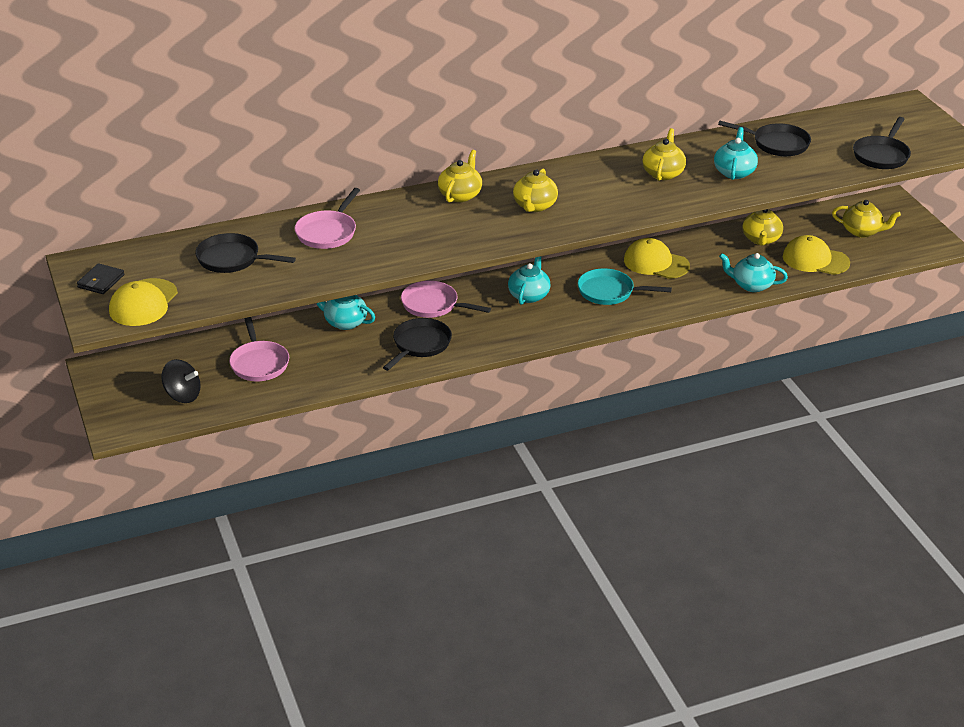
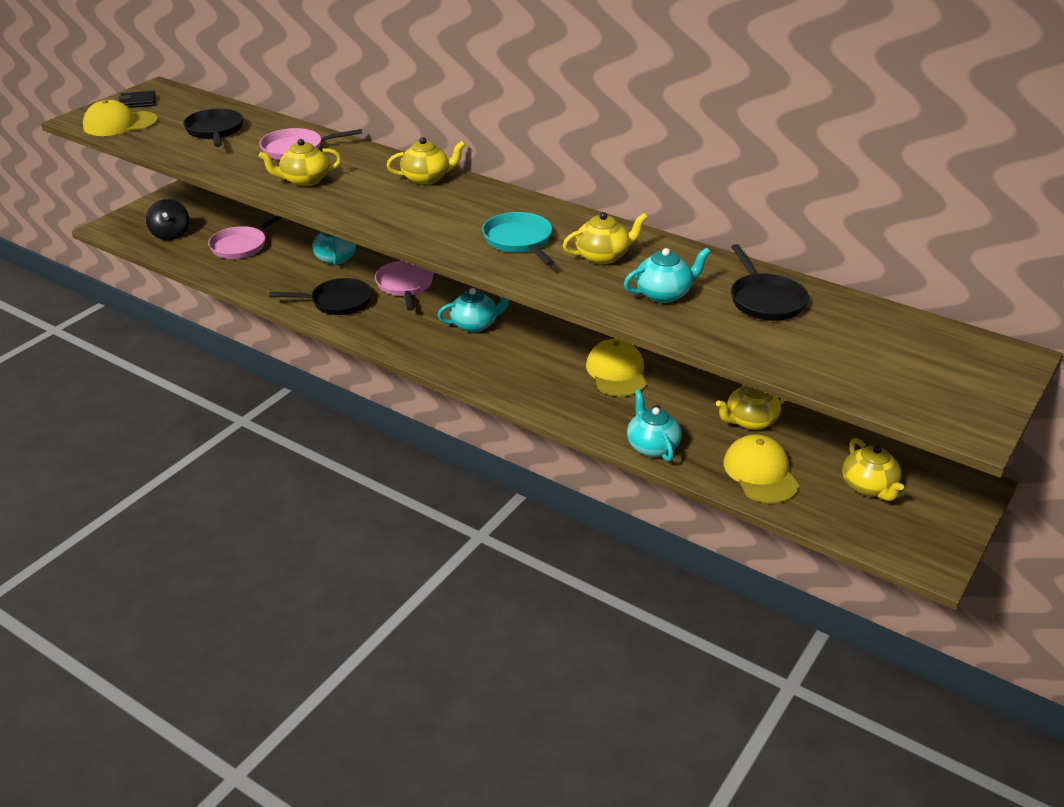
camera: 55 degrees right, 0 degrees up
(534, 206) = (450, 215): yellow teapot -> yellow teapot (304, 181)
(609, 292) = (532, 364): turquoise pan -> turquoise pan (519, 241)
(881, 155) = (849, 376): black pan -> none

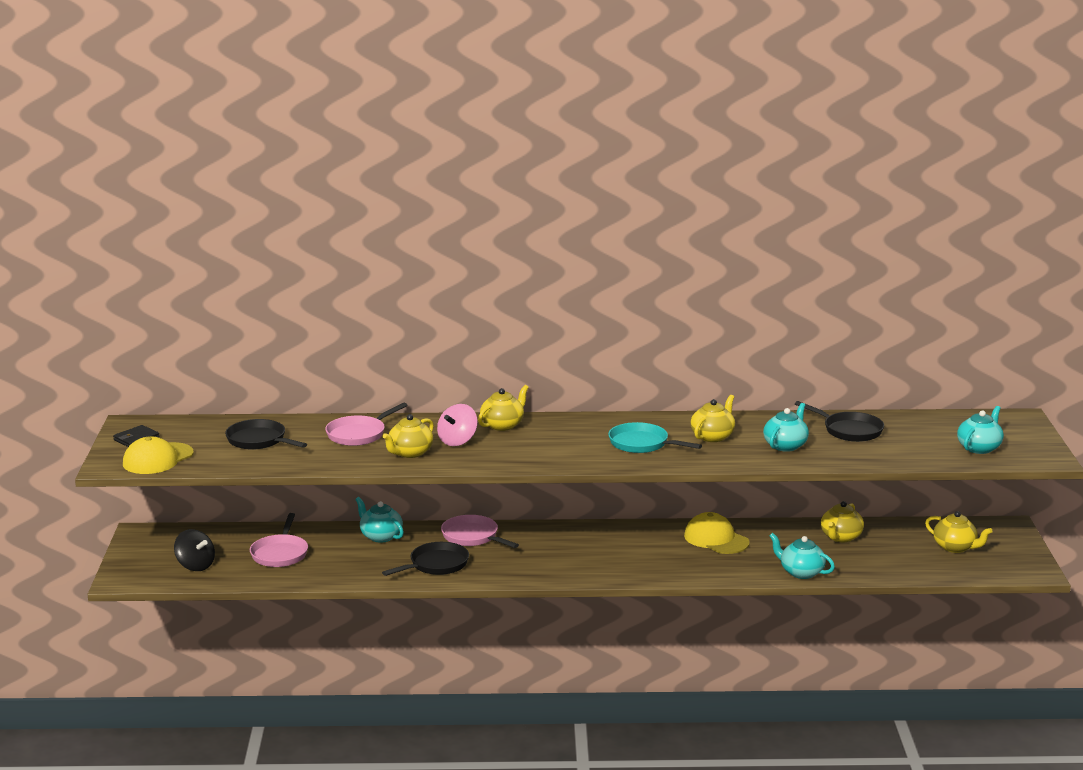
camera: 35 degrees left, 15 degrees down
(362, 182) = (457, 441): none -> pink spinning top
(475, 325) = (570, 544): turquoise teapot -> turquoise teapot (979, 448)
(760, 473) = (885, 563): yellow cap -> none

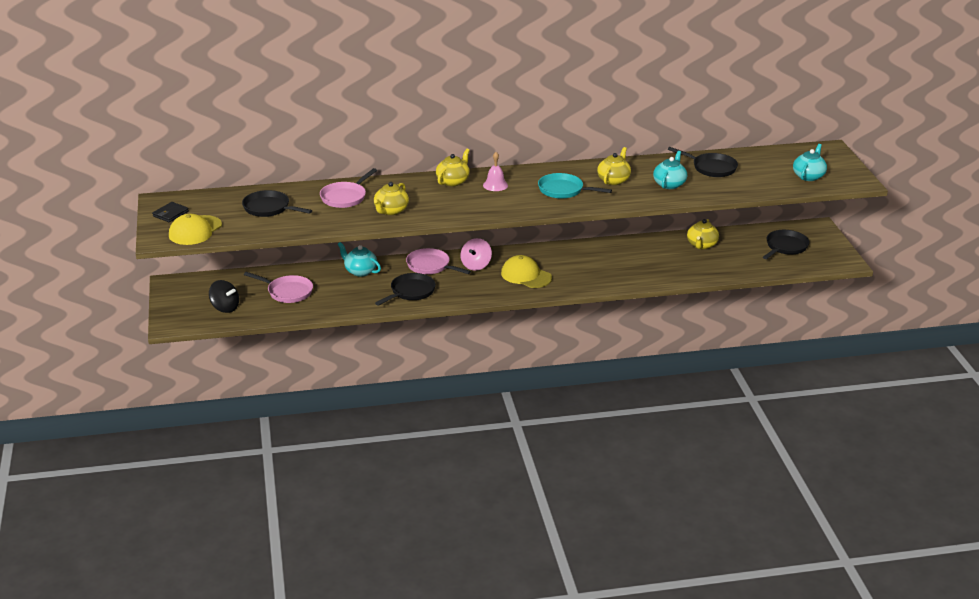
camera: 10 degrees left, 10 degrees up
(280, 553) = (287, 292): pink pan -> pink pan turned 60 degrees counterclockwise
(457, 441) = (423, 198): pink spinning top -> pink spinning top (476, 265)
(555, 432) = (495, 185): none -> pink bell
(716, 539) = (612, 254): yellow cap -> yellow cap (526, 275)
(801, 572) = (681, 276): turquoise teapot -> none
(955, 547) = (785, 247): yellow teapot -> black pan

